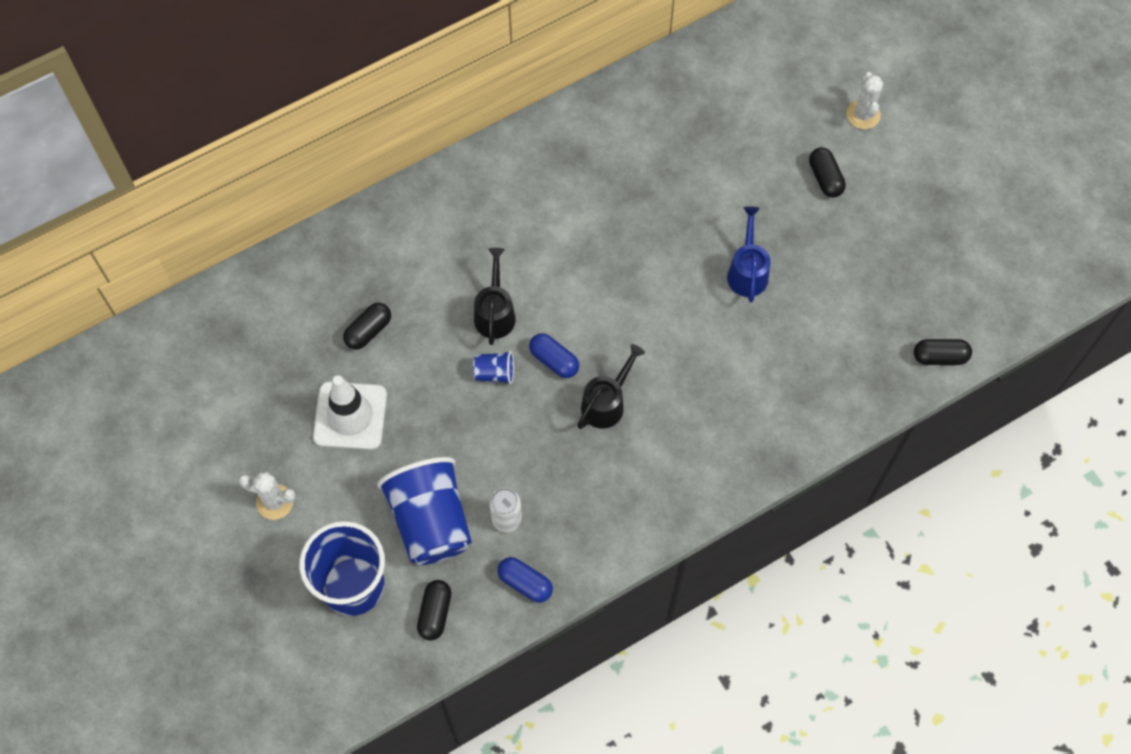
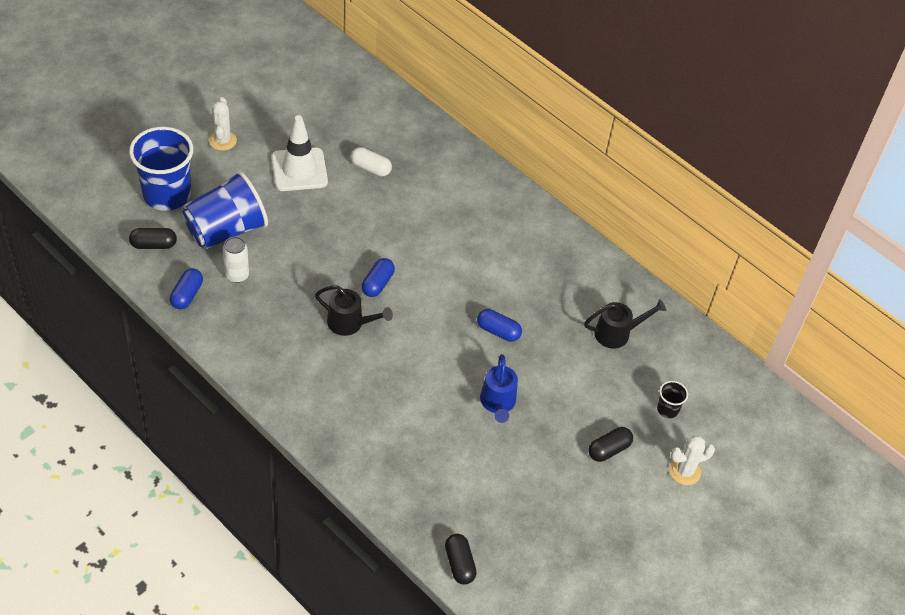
camera: 70 degrees right, 15 degrees down
(368, 331) = (371, 168): black capsule -> white capsule
(494, 373) = (357, 248): blue cup -> none
(495, 312) = (408, 240): black watering can -> black watering can (617, 333)
(649, 247) = (498, 331): none -> blue capsule
(747, 271) = (498, 403): blue watering can -> blue watering can turned 105 degrees clockwise
(785, 108) = (667, 409): none -> black cup

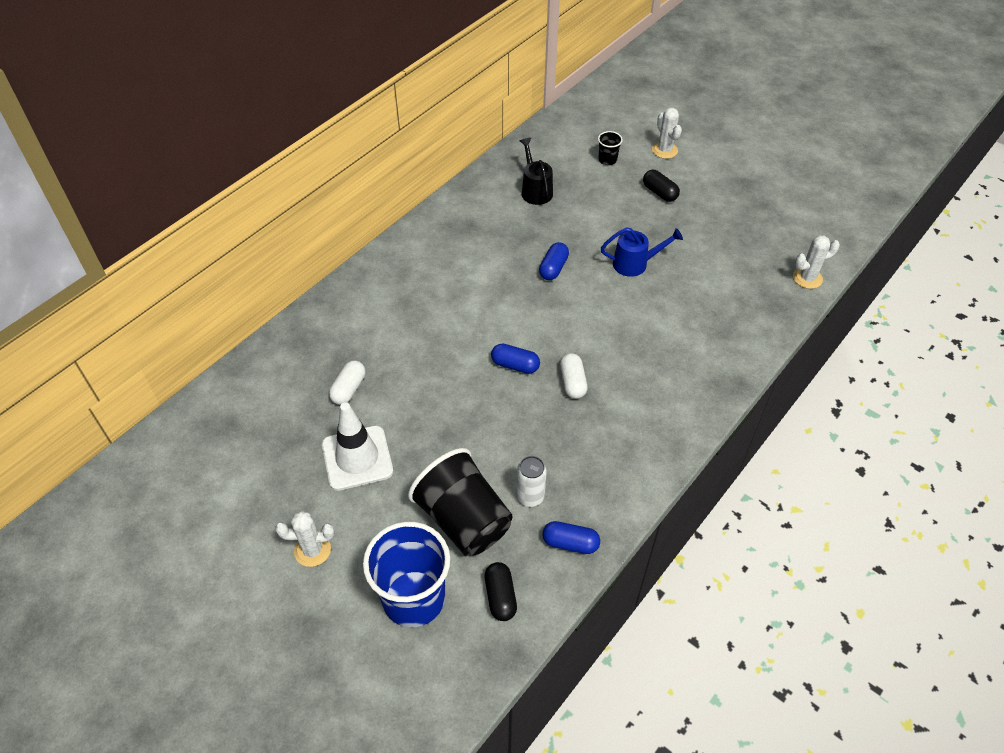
camera: 90 degrees left, 0 degrees up
(226, 230) = (463, 519): blue cup -> black cup
(350, 323) = (572, 382): black watering can -> white capsule
(459, 564) = (807, 278): black capsule -> white cactus

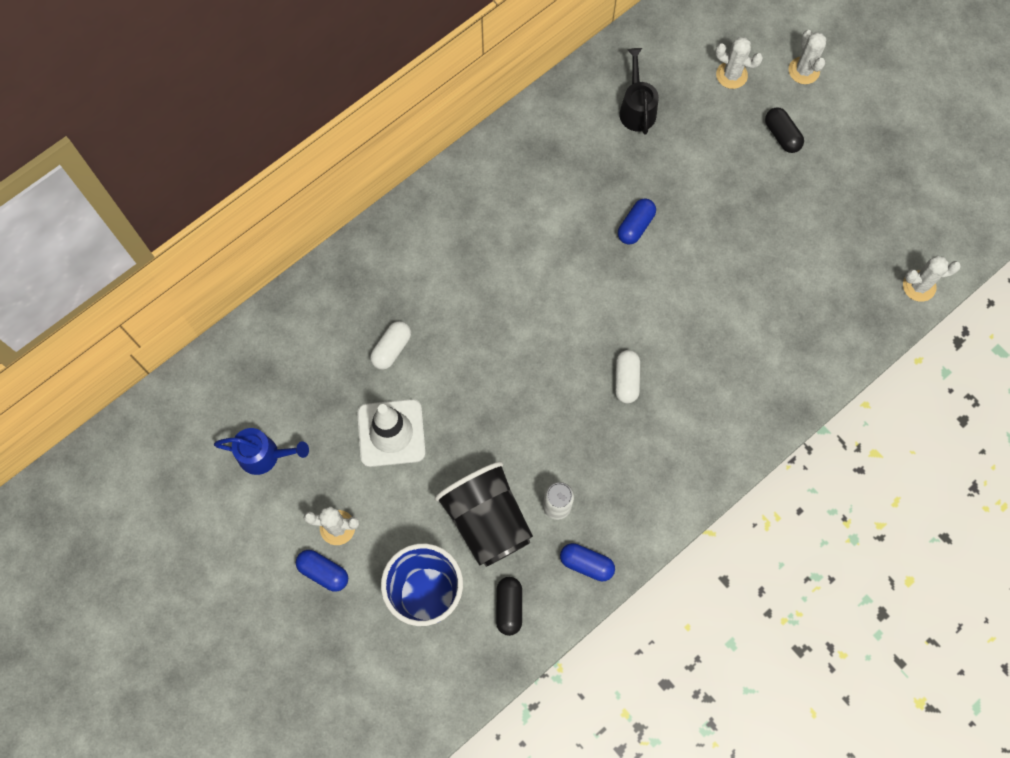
camera: 10 degrees right, 20 degrees up
(515, 365) = (569, 348): blue capsule -> blue capsule (323, 572)
(607, 160) = (731, 75): black cup -> white cactus
(635, 263) = (729, 234): blue watering can -> blue watering can (265, 455)

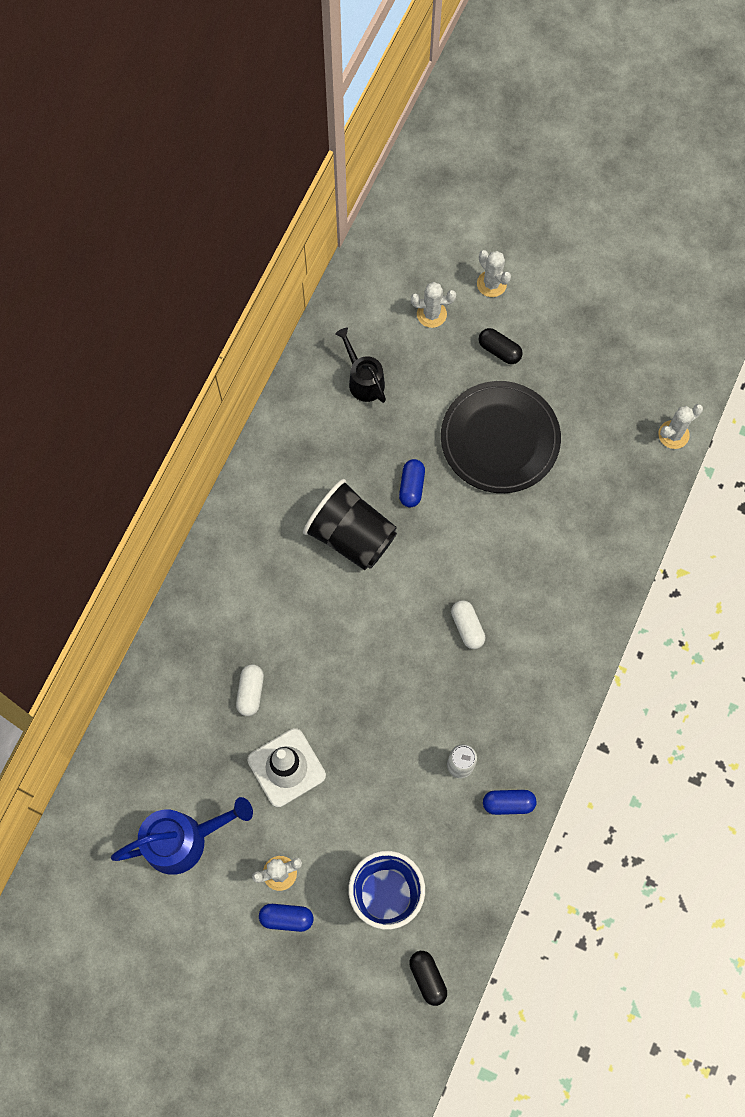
camera: 25 degrees left, 0 degrees up
(265, 455) = (184, 839): blue watering can -> blue watering can, size x1.55
(487, 520) = (406, 805): black cup -> black cup (351, 536)
(509, 607) = (460, 872): black capsule -> black capsule (427, 978)
(742, 218) = (500, 439): none -> black plate

